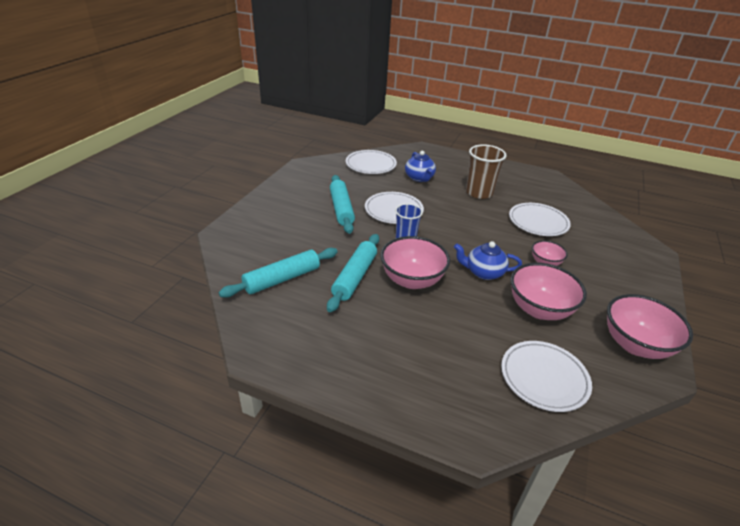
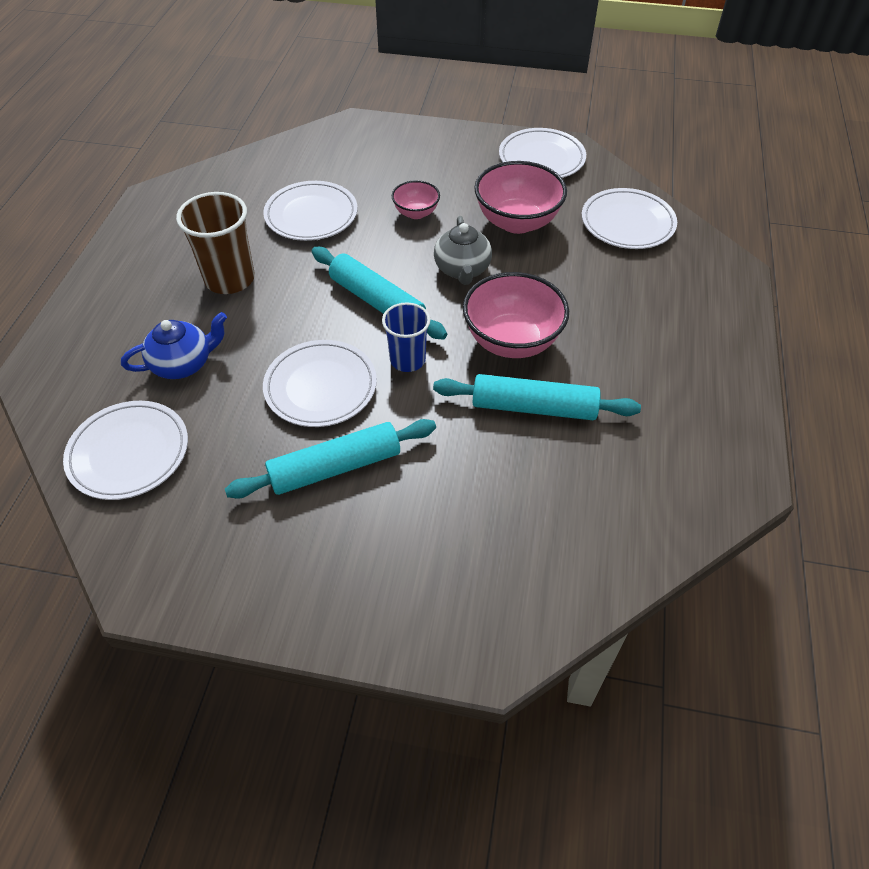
camera: 100 degrees left, 15 degrees up
(282, 279) = (580, 502): turquoise rolling pin -> turquoise rolling pin (376, 302)
(483, 272) = (462, 269): blue teapot -> grey teapot
(635, 345) = (541, 158): pink bowl -> white plate

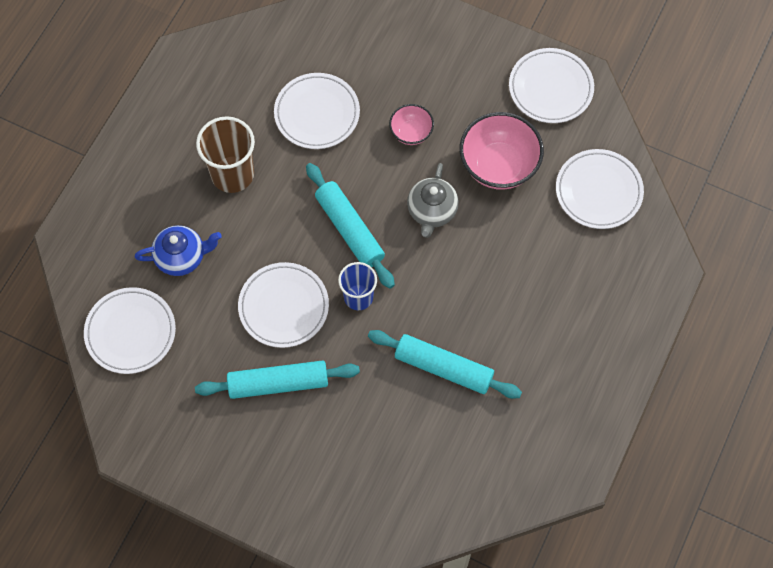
camera: 15 degrees right, 15 degrees up
(512, 341) = (448, 299): pink bowl -> none

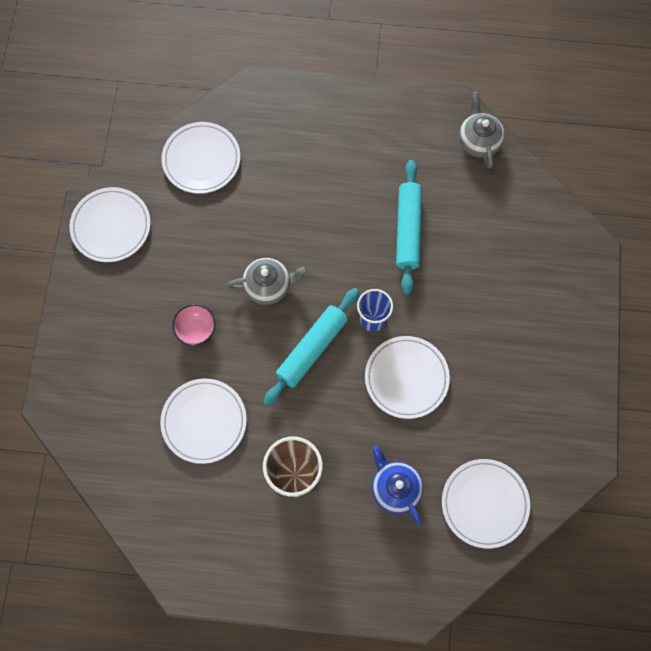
camera: 110 degrees left, 5 degrees up
(278, 384) = (477, 356): turquoise rolling pin -> none
(498, 166) = (204, 245): pink bowl -> none
(524, 486) = (478, 141): none -> grey teapot

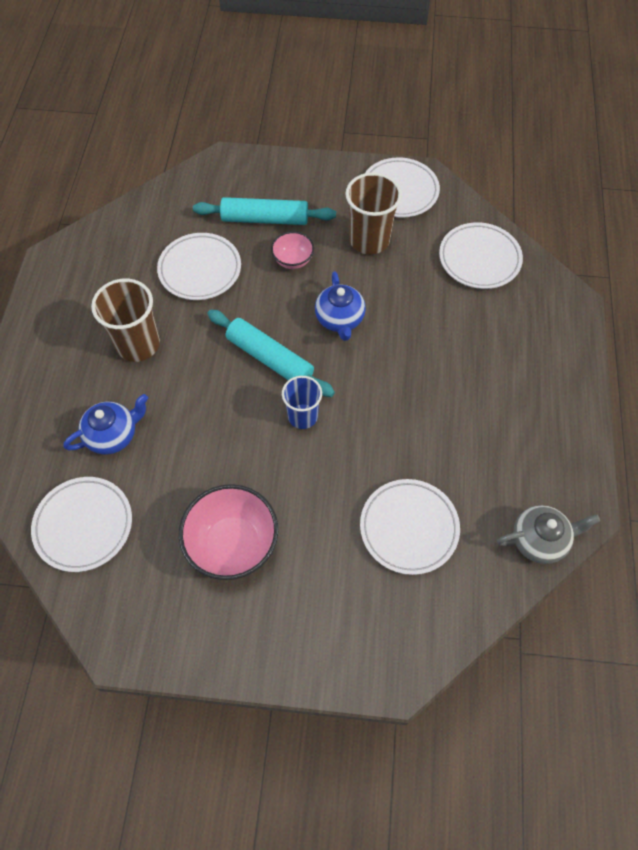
camera: 90 degrees right, 10 degrees down
(174, 257) = (369, 240): none -> brown cup
(268, 286) = (340, 319): grey teapot -> blue teapot
(406, 378) = (233, 449): white plate -> white plate (409, 528)
(407, 230) = (412, 454): turquoise rolling pin -> turquoise rolling pin (265, 219)
(494, 374) = (233, 544): none -> pink bowl

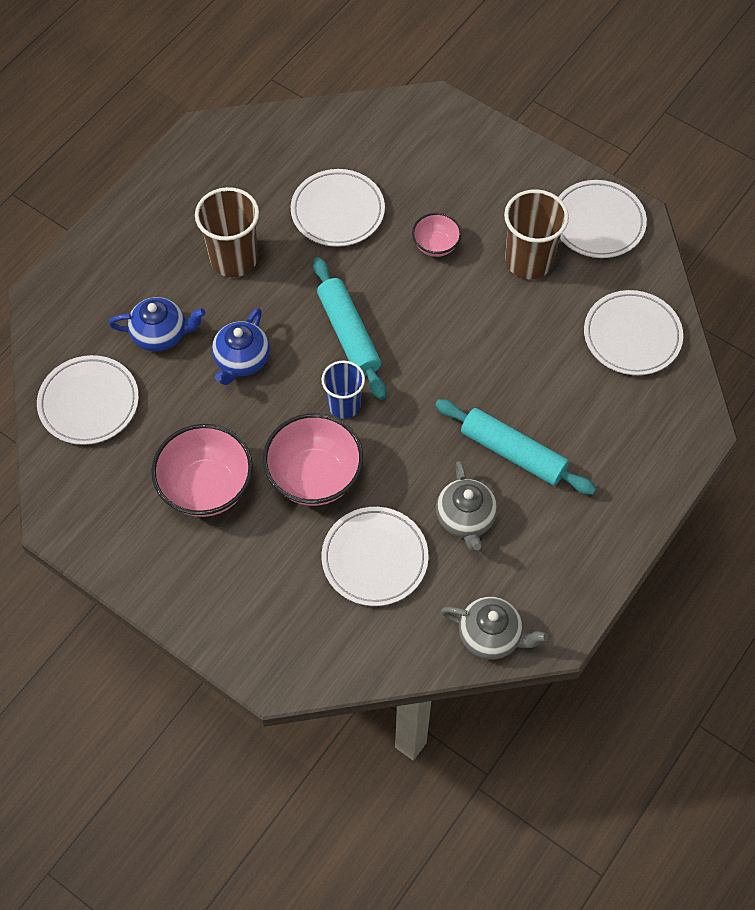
camera: 30 degrees right, 0 degrees up
(265, 219) = (436, 188): turquoise rolling pin -> turquoise rolling pin (513, 452)
(317, 487) = (314, 477): none -> pink bowl
(340, 319) = (443, 328): blue teapot -> blue teapot (241, 360)
(456, 456) = (465, 518): none -> grey teapot

